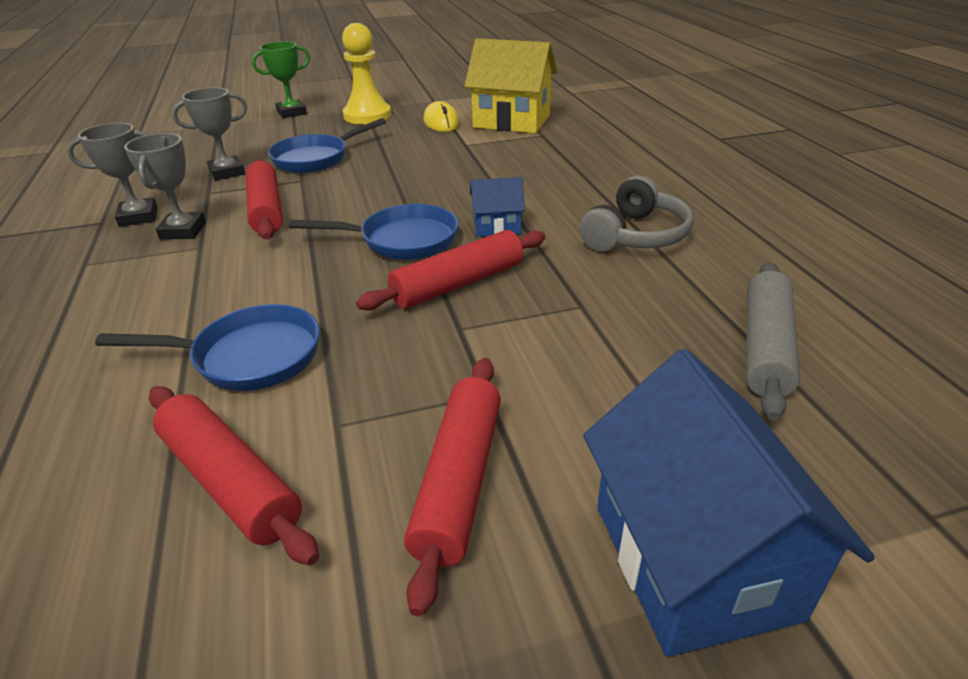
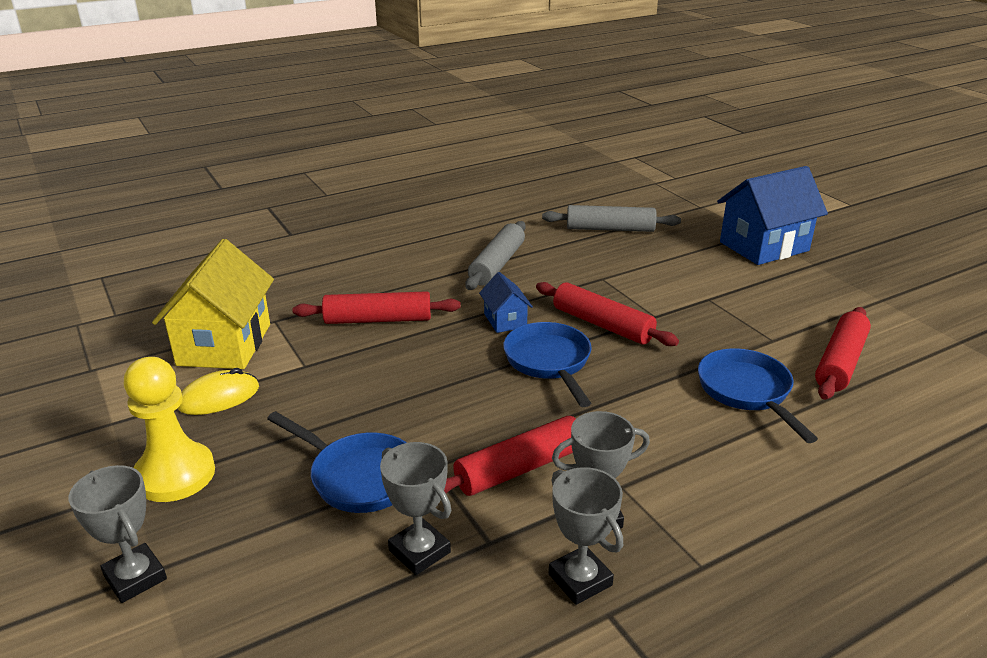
camera: 105 degrees left, 5 degrees down
(292, 113) = (135, 577): green trophy -> grey trophy
(458, 481) = (774, 298): red rolling pin -> red rolling pin (378, 320)
(636, 235) = (497, 264): grey headphones -> grey rolling pin

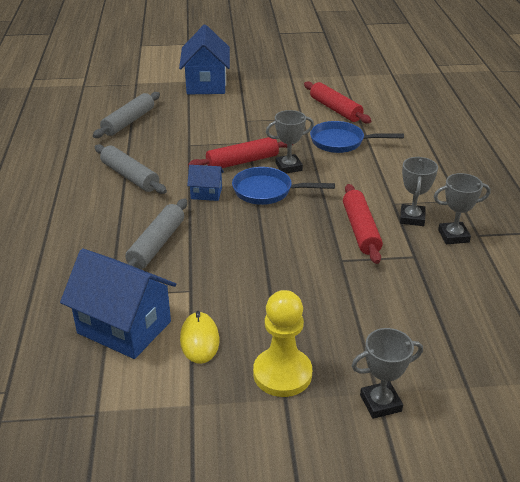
camera: 65 degrees left, 5 degrees up
(224, 344) = (124, 327): yellow house -> blue house
(358, 476) = (333, 290): blue pan -> none
(378, 320) = (157, 244): red rolling pin -> grey rolling pin
(419, 551) = (410, 282): grey trophy -> grey trophy (288, 167)

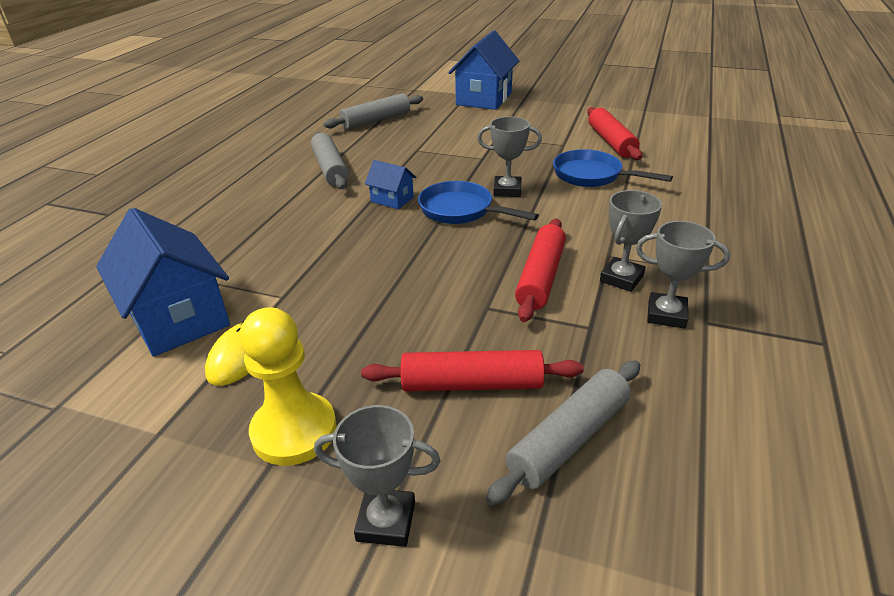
camera: 25 degrees right, 0 degrees up
(157, 244) = (294, 239): grey rolling pin -> grey rolling pin (569, 439)
(242, 161) = (459, 175): red rolling pin -> red rolling pin (472, 384)

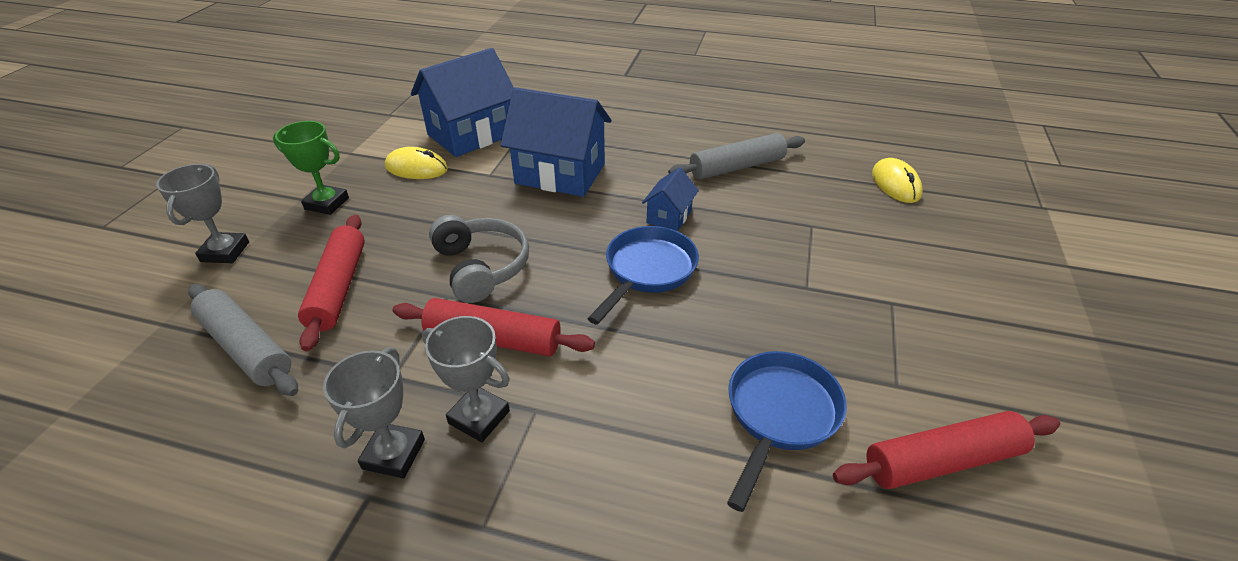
camera: 85 degrees right, 5 degrees up
(294, 431) = (327, 203): yellow pawn -> green trophy
(376, 120) = (895, 184): grey rolling pin -> yellow mouse
(447, 290) = (481, 267): none -> grey headphones
(484, 99) = (1057, 285): blue house -> blue house (560, 174)
(507, 190) = (709, 312): grey trophy -> none

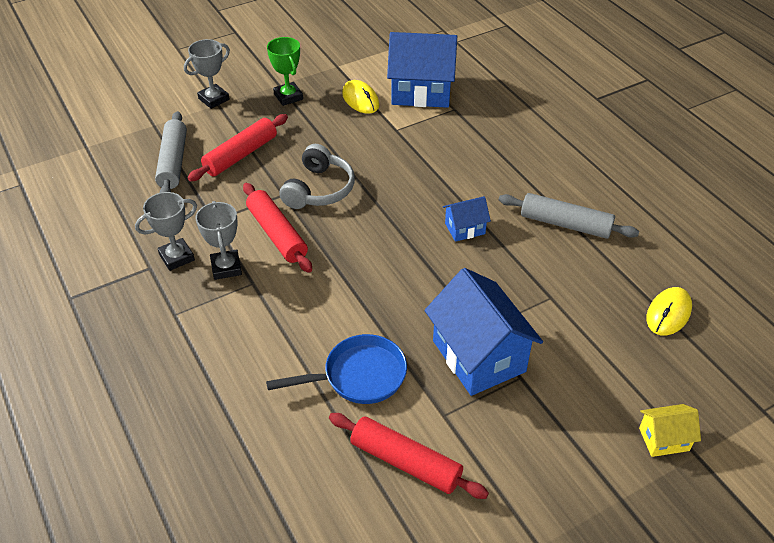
camera: 45 degrees right, 5 degrees up
(560, 174) = (439, 155): blue house -> blue house (479, 356)
(647, 271) = (402, 253): blue pan -> none
(1038, 271) = (664, 439): none -> yellow house

